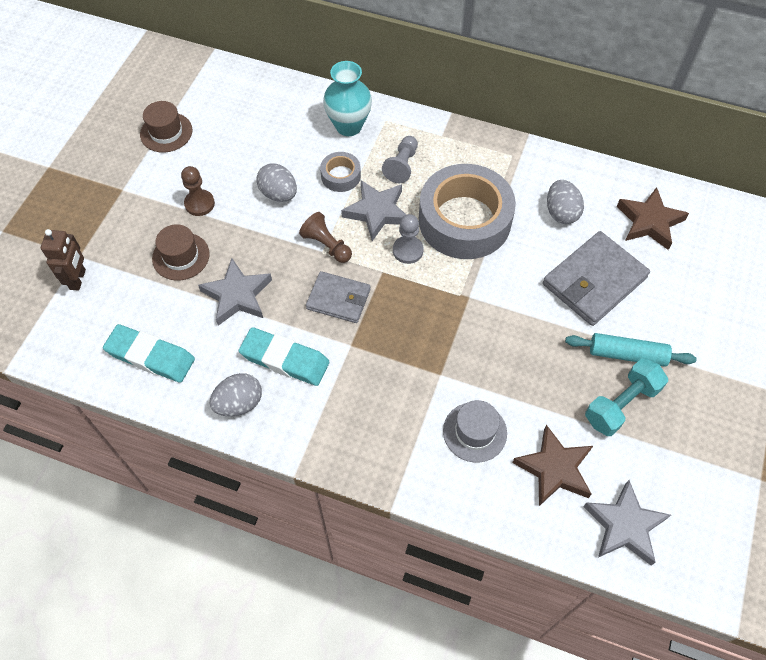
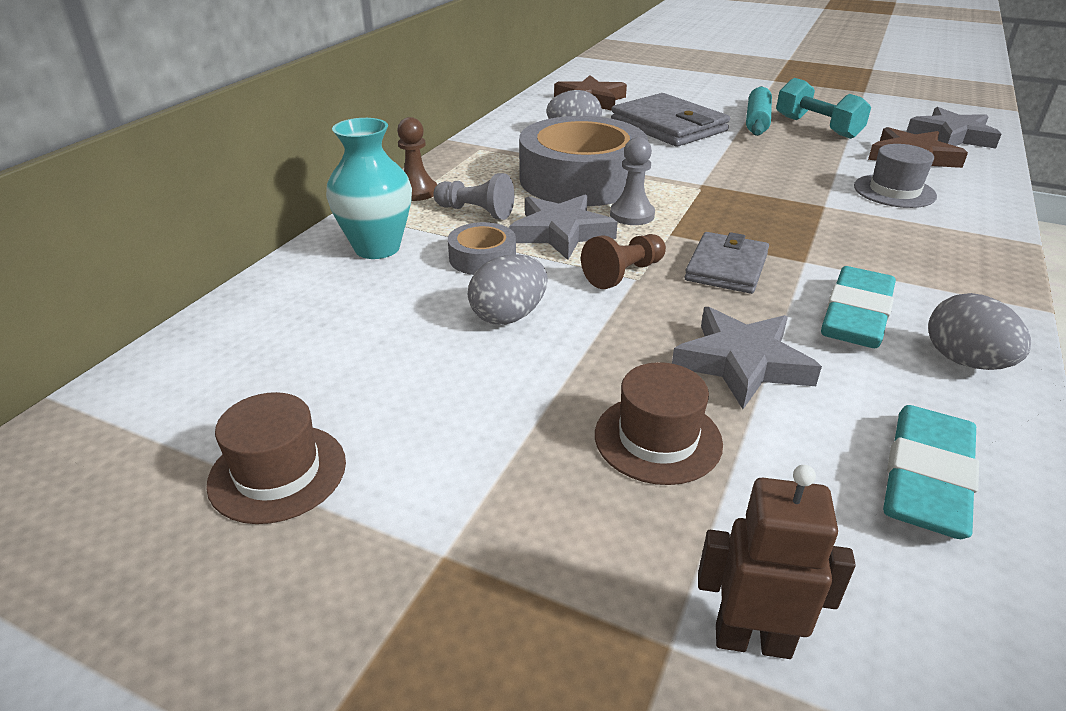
camera: 85 degrees left, 25 degrees down
(199, 204) = (516, 413): brown pawn -> brown pawn (416, 192)

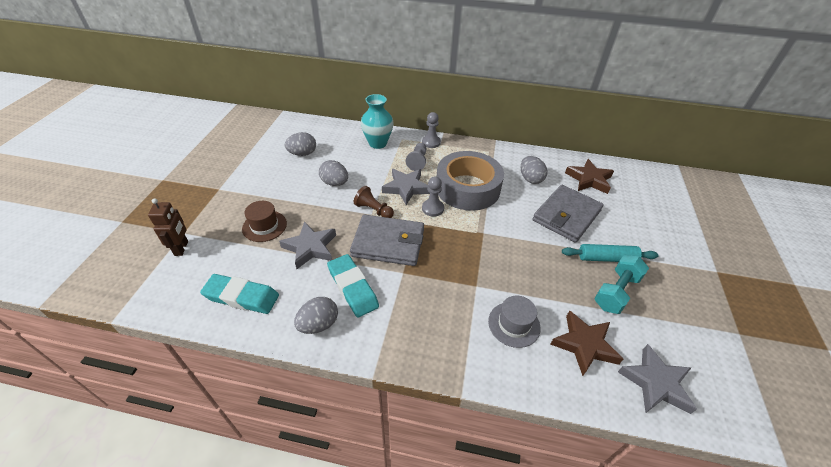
camera: 75 degrees right, 10 degrees up
(278, 472) = (251, 154): brown hat -> none
(346, 361) = (302, 154): none -> grey egg
(416, 192) = (431, 142): brown pawn -> grey pawn
(482, 258) = (377, 170): grey tape -> none
(726, 267) = (388, 243): grey wallet -> grey wallet, size x1.59
(856, 315) = (353, 288): turquoise eraser -> turquoise eraser turned 45 degrees clockwise

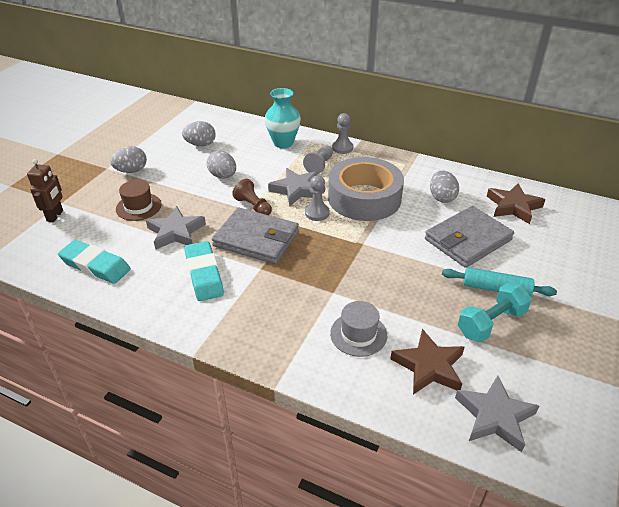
camera: 15 degrees right, 5 degrees down
(319, 324) = (159, 301): grey egg -> grey egg (131, 171)

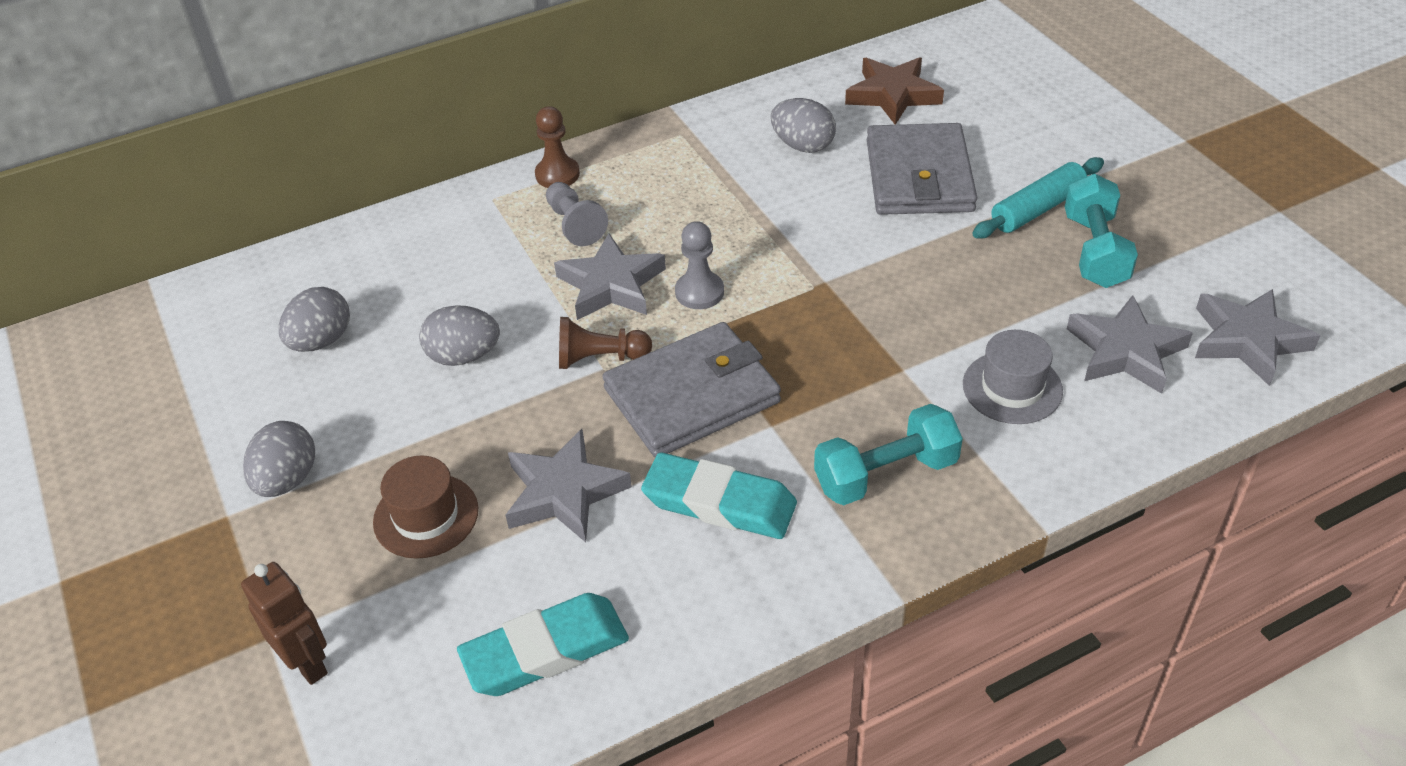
camera: 50 degrees left, 5 degrees up
(262, 316) = (886, 474): none -> turquoise dumbbell
(283, 143) = (455, 233): turquoise vase -> none
(342, 148) = (557, 174): grey pawn -> brown pawn
(364, 198) = (718, 222): grey tape -> none
(429, 366) = (1125, 351): brown star -> grey star

